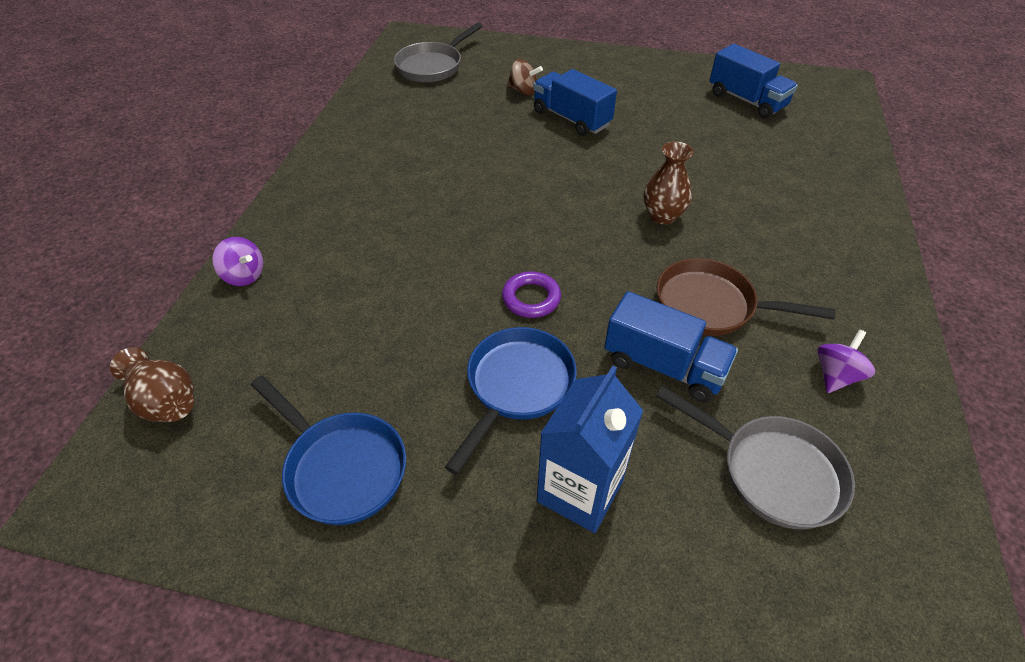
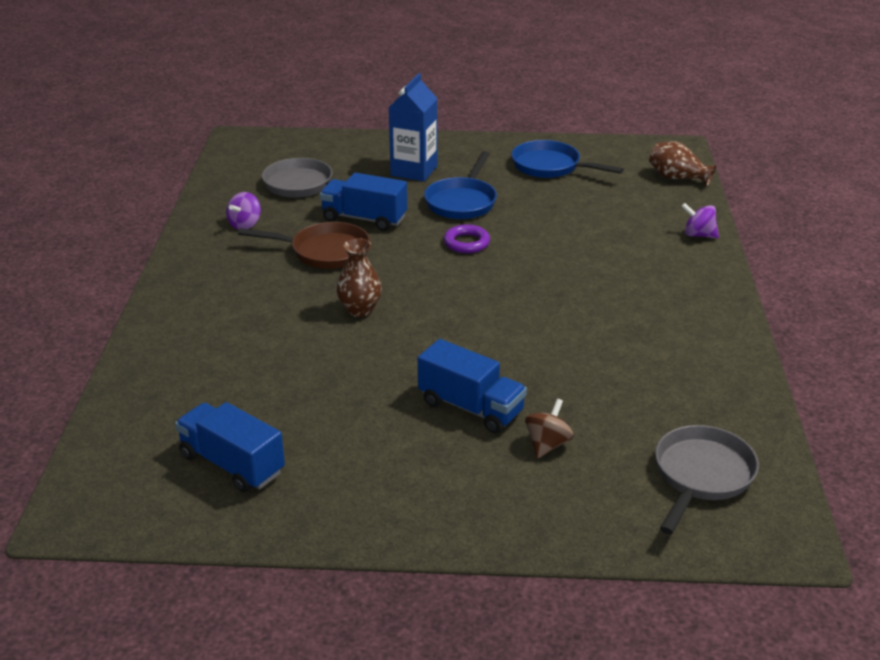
camera: 170 degrees right, 15 degrees down
(523, 91) = (547, 444): brown spinning top -> brown spinning top turned 105 degrees clockwise

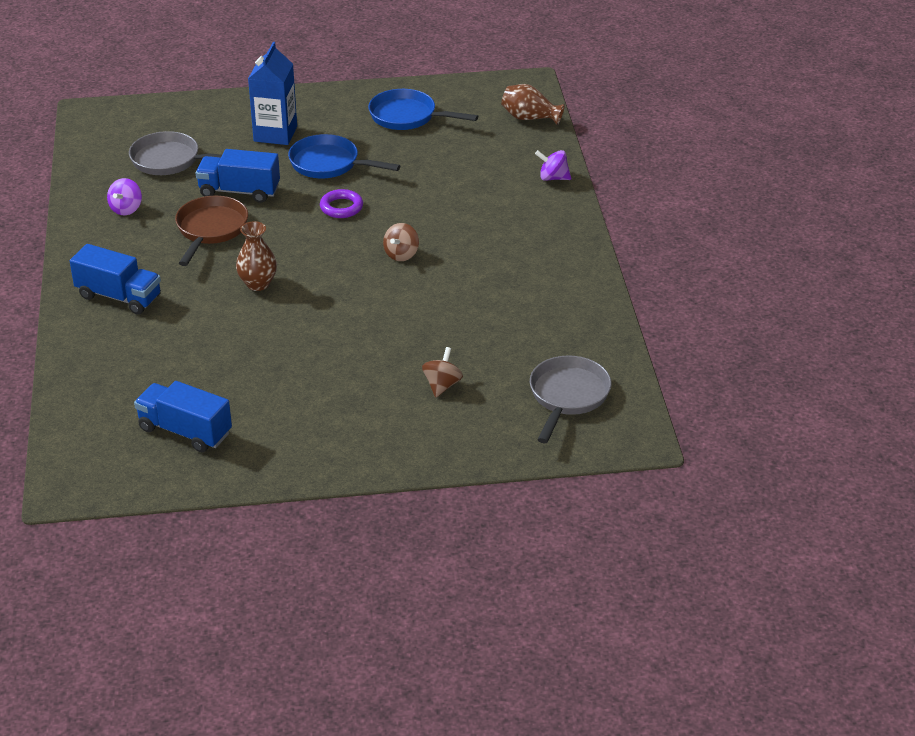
camera: 10 degrees left, 5 degrees up
(325, 252) = (210, 230): brown pan -> brown pan turned 75 degrees counterclockwise
(462, 202) = (329, 164): blue pan -> blue pan turned 105 degrees clockwise
(471, 407) = (373, 362): blue truck -> blue truck (119, 297)
(522, 295) = (401, 254): none -> brown spinning top

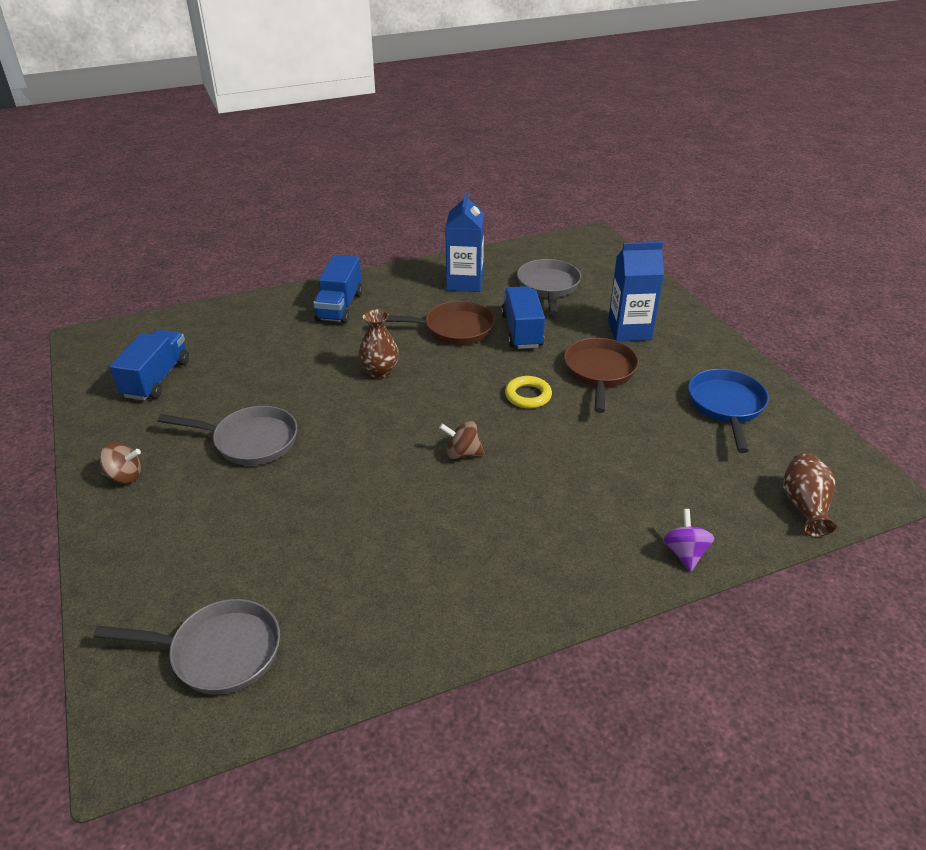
camera: 75 degrees right, 0 degrees up
(126, 209) = (464, 283): purple spinning top -> blue carton
(325, 371) = (250, 441): none -> grey pan
(329, 164) = (599, 372): blue pan -> brown pan
(341, 207) = (528, 396): purple ring -> yellow ring
(442, 385) = (233, 531): brown spinning top -> brown spinning top (124, 476)

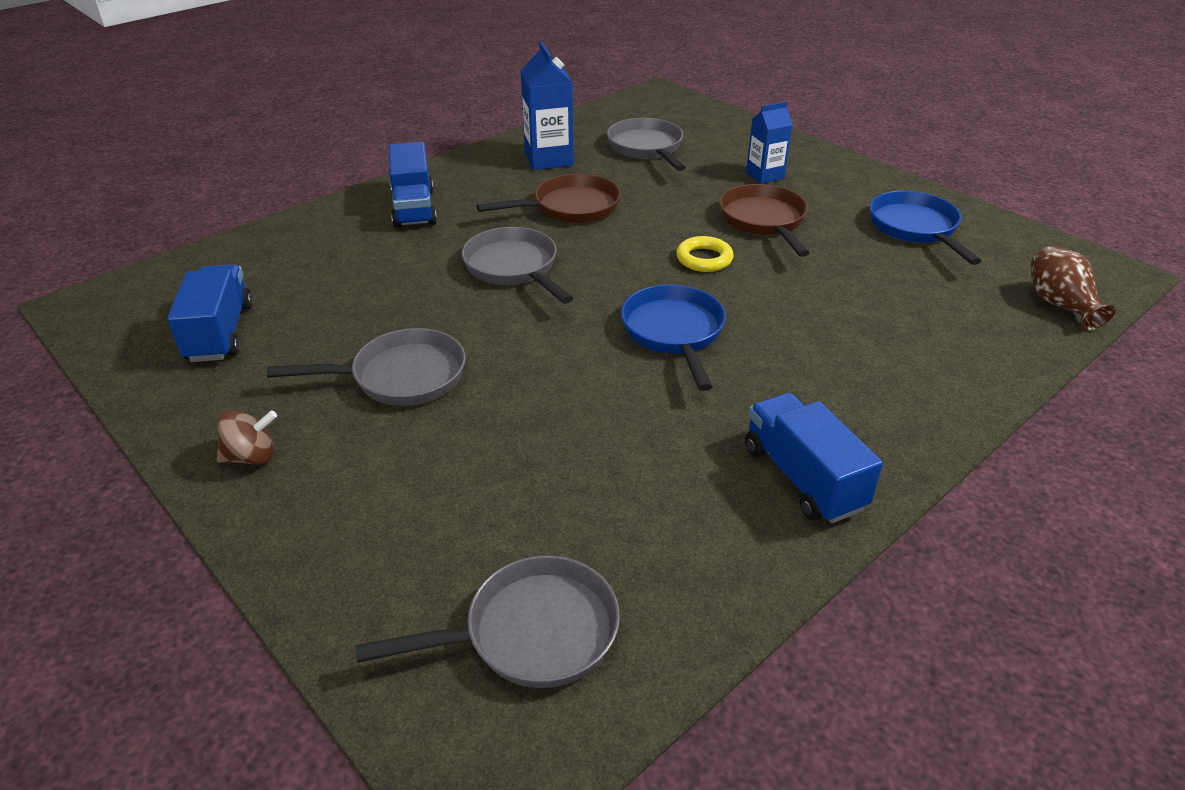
camera: 20 degrees left, 0 degrees up
(380, 372) = (514, 268): brown vase -> grey pan
(462, 453) = (674, 333): brown spinning top -> blue pan
(522, 331) = (649, 196): blue truck -> blue truck (803, 478)
(629, 330) = (765, 175): blue carton -> blue carton, size x0.65
(685, 553) = (983, 377): purple spinning top -> none

